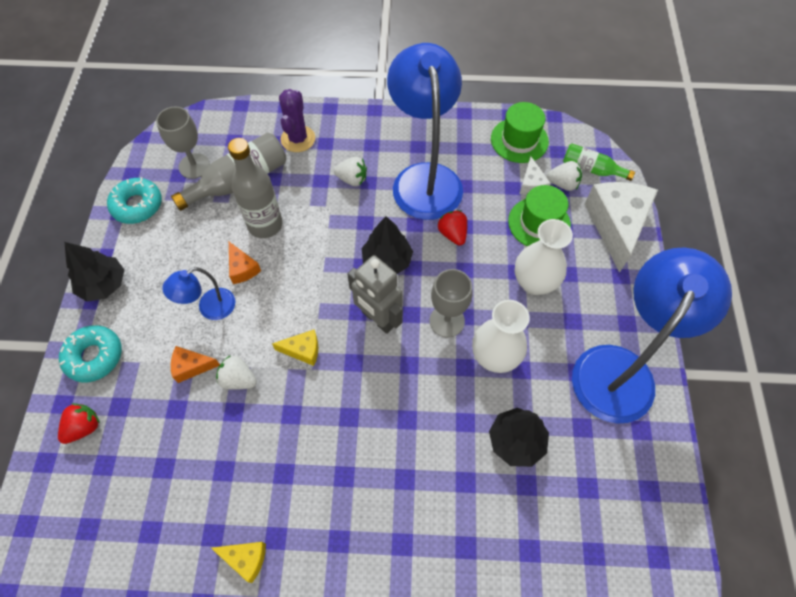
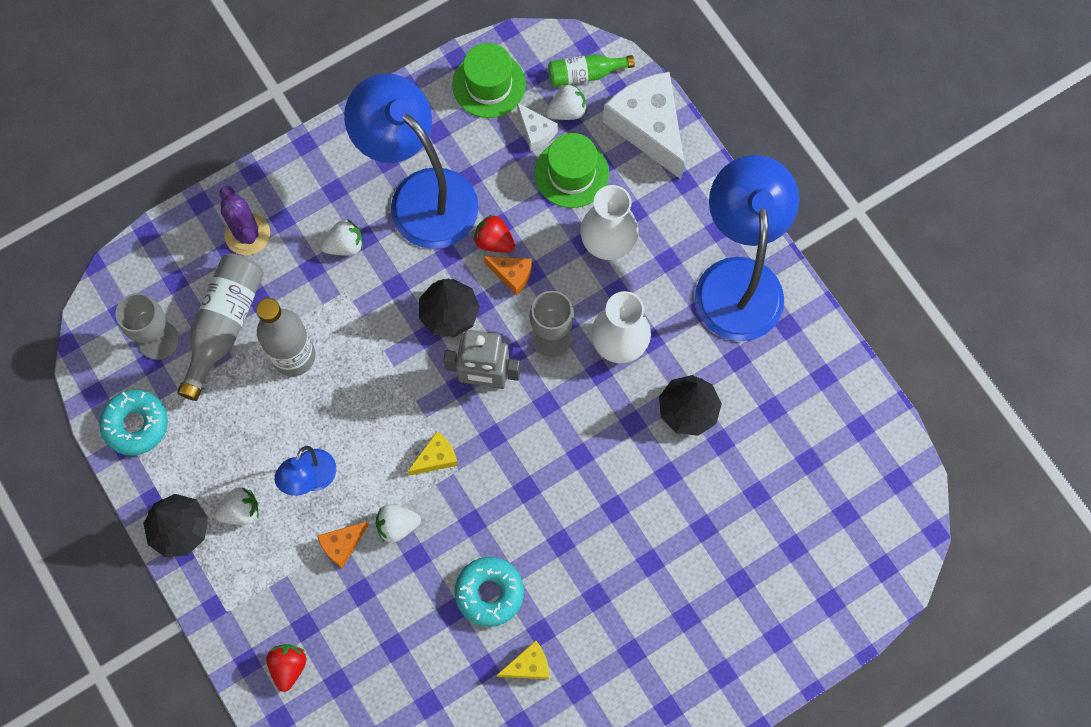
camera: 35 degrees left, 10 degrees up
(94, 356) = (237, 601): turquoise donut -> turquoise donut (489, 593)
(149, 299) = (241, 511): none -> white strawberry
(242, 268) = (309, 417): orange cheese -> orange cheese (512, 275)

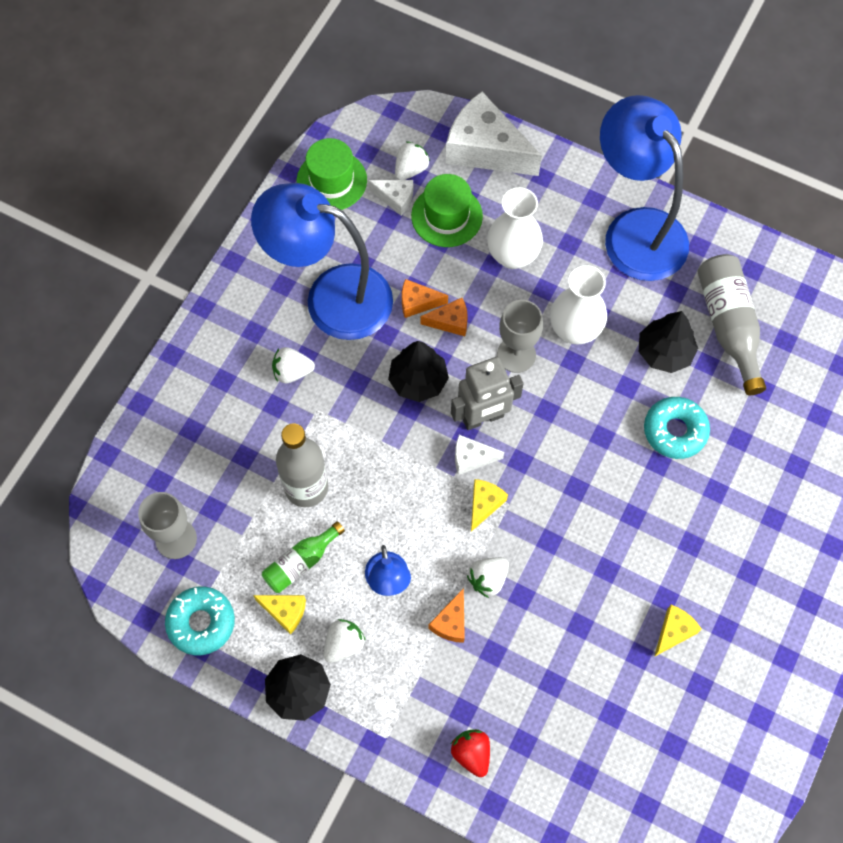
camera: 30 degrees left, 5 degrees down
(210, 455) = (285, 612): none -> yellow cheese
(224, 325) = (228, 494): grey bottle -> grey bottle (728, 325)
(247, 234) = (200, 407): purple cactus -> none
(345, 245) = (292, 372): white strawberry -> white strawberry turned 135 degrees counterclockwise
(451, 410) = (471, 458): none -> white cheese
(489, 593) = (602, 590): turquoise donut -> turquoise donut (675, 431)
(494, 241) = (418, 302): red strawberry -> orange cheese
(585, 74) = (406, 133): green bottle -> green bottle (301, 562)

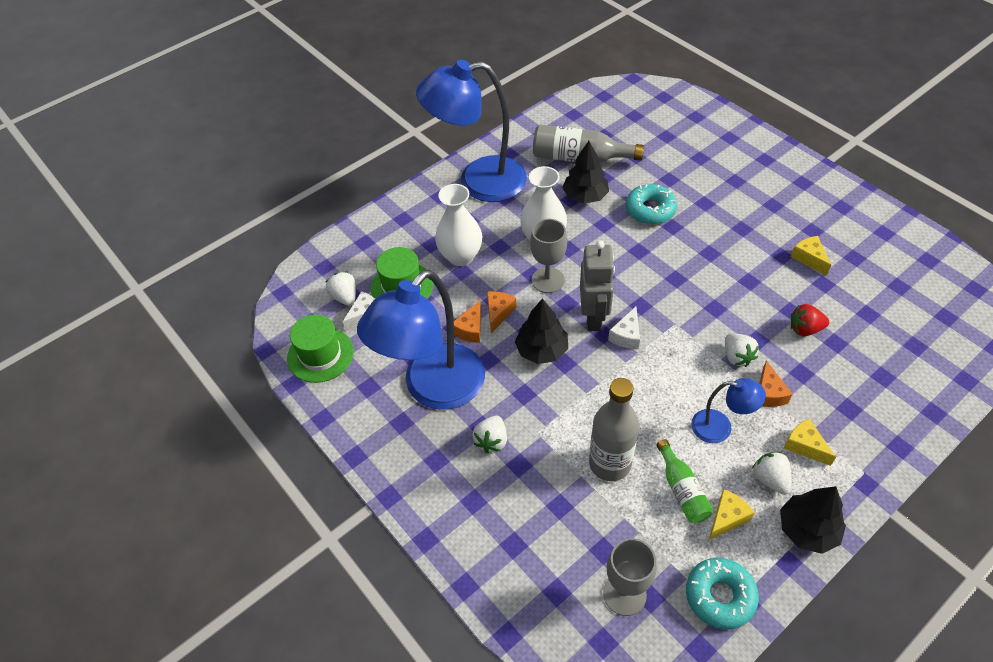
camera: 65 degrees left, 15 degrees down
(451, 622) = (768, 393): orange cheese -> orange cheese turned 45 degrees clockwise
(471, 753) = (887, 414): red strawberry -> red strawberry (805, 329)
(484, 504) = (670, 339): yellow cheese -> yellow cheese (805, 446)
(485, 149) = (357, 244): white cheese -> none

